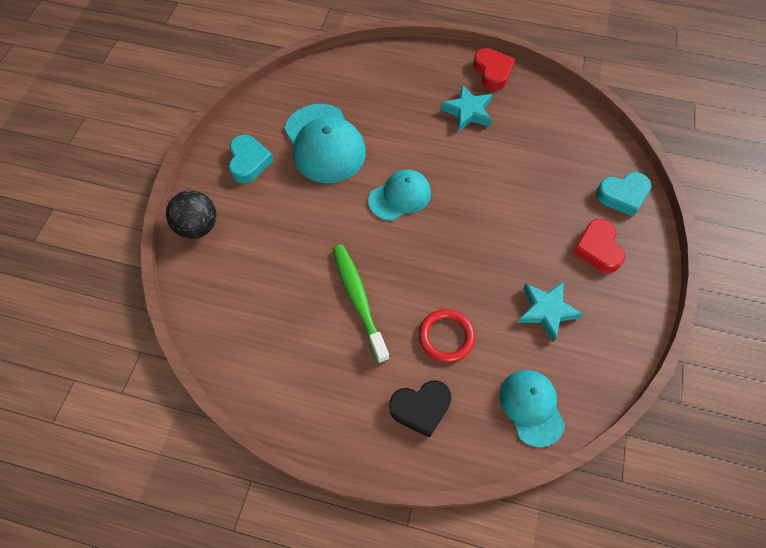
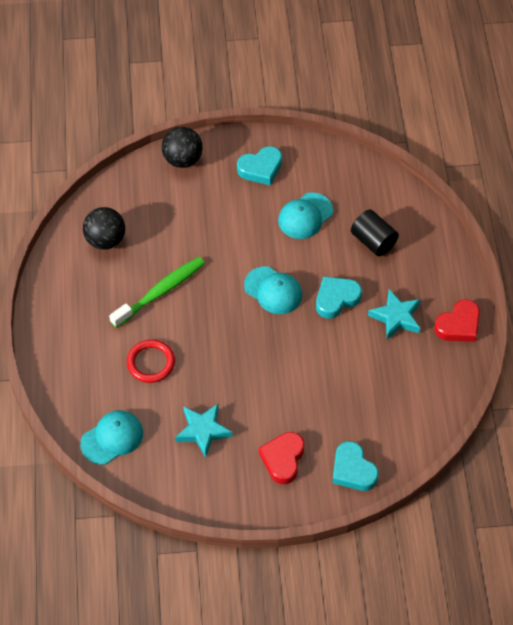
camera: 70 degrees right, 5 degrees down
(264, 336) = (105, 240): none -> black ball
(324, 143) = (305, 216): turquoise cap -> turquoise cap, size x0.63
(378, 102) = (373, 241): none -> black cylinder
(420, 408) = (84, 362): black heart -> none
(430, 149) = (336, 299): none -> turquoise heart
(597, 249) = (283, 459): red heart -> red heart turned 45 degrees counterclockwise

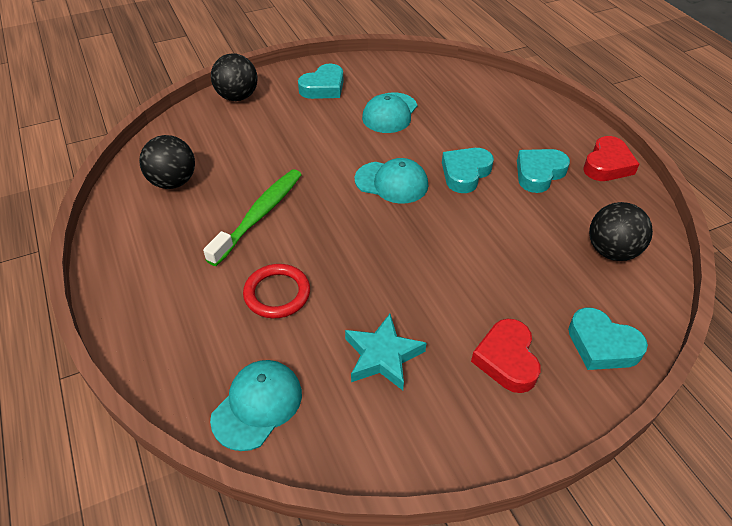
camera: 20 degrees left, 10 degrees down
(373, 241) = (471, 117): black cylinder -> none
(396, 317) = (539, 173): turquoise star -> turquoise heart
(408, 403) = (611, 251): none -> black ball

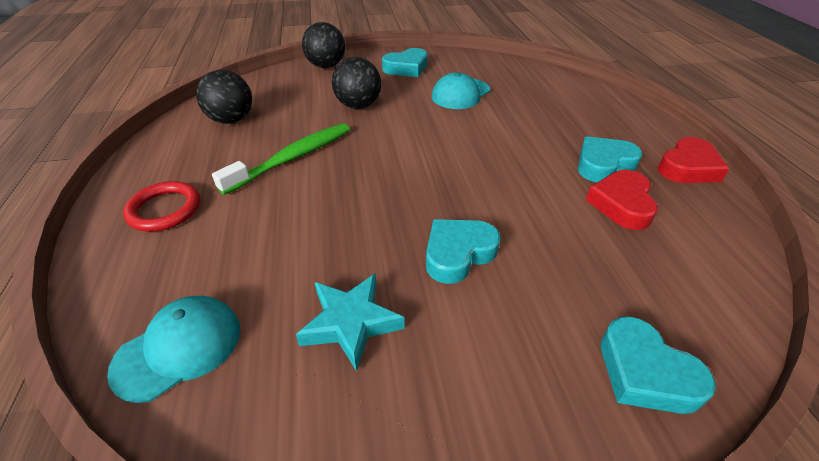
camera: 15 degrees right, 5 degrees down
(277, 293) = (269, 232): red ring -> red ring (164, 209)
(391, 182) = (438, 149): turquoise cap -> none
(465, 173) = (520, 153): turquoise heart -> turquoise heart (458, 254)
(506, 359) = (506, 362): red heart -> red heart (621, 204)
(611, 251) = (678, 258): black ball -> black ball (358, 106)

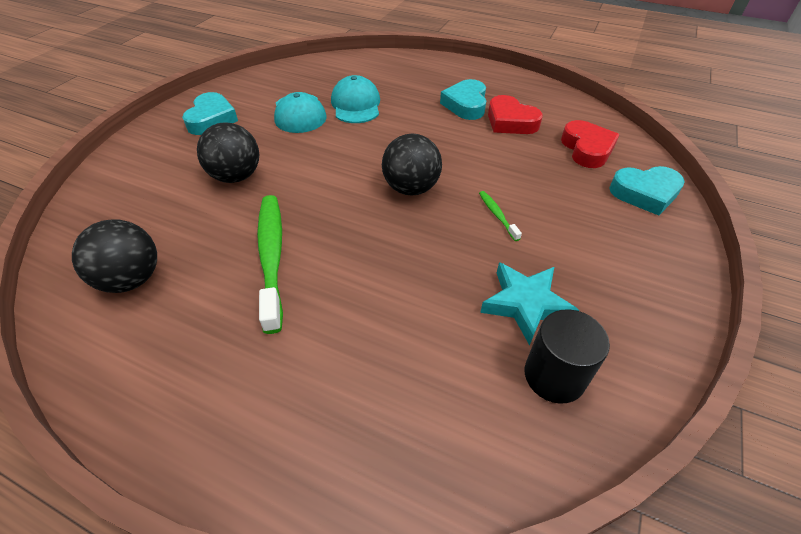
camera: 55 degrees left, 5 degrees up
(164, 209) = (250, 394): red ring -> none
(178, 348) = (479, 434): turquoise cap -> turquoise cap (356, 105)
(271, 380) = (554, 376): none -> black cylinder
(326, 66) = (123, 164): black ball -> black ball (411, 188)
(458, 254) = (497, 215): turquoise heart -> green toothbrush
(688, 167) = (500, 79): red heart -> red heart (587, 149)

